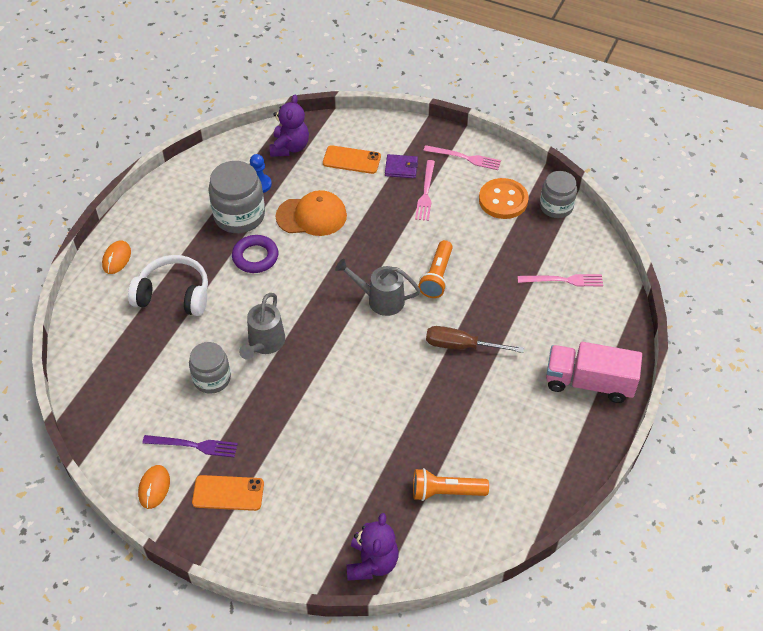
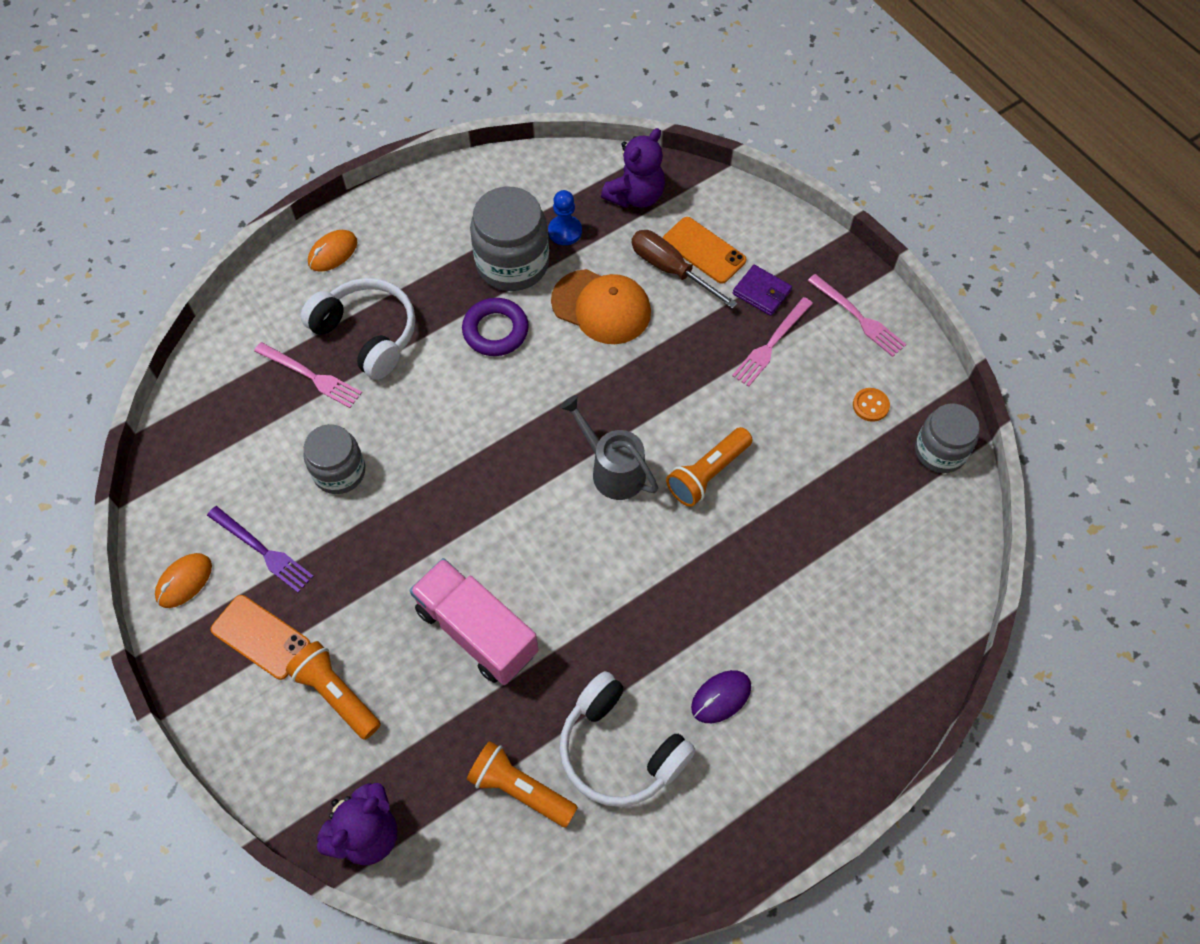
camera: 30 degrees right, 10 degrees up
(264, 344) = (430, 457): grey watering can -> none
(299, 499) = (336, 694): none -> orange flashlight
(461, 346) = (674, 591): brown screwdriver -> brown screwdriver (670, 269)
(488, 442) = (619, 750): none -> white headphones
(503, 200) = (870, 405): orange button -> orange button, size x0.48
(525, 387) = (721, 697): none -> purple mouse
(563, 280) = (877, 567): pink fork -> pink fork (311, 376)
(589, 382) = (813, 739): pink truck -> pink truck (477, 631)

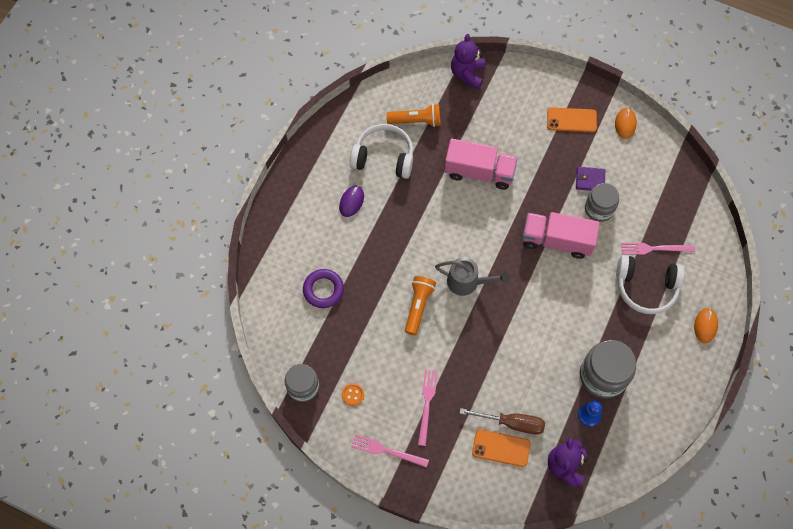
camera: 150 degrees right, 5 degrees up
(262, 550) = (603, 154): purple fork -> none
(336, 694) = (520, 115): orange flashlight -> none
(438, 459) = (556, 240): none -> pink truck
(495, 330) = (581, 327): purple ring -> purple ring (323, 290)
(601, 307) = (534, 375): orange cap -> none
(761, 292) = (451, 437): purple wallet -> purple wallet (590, 180)

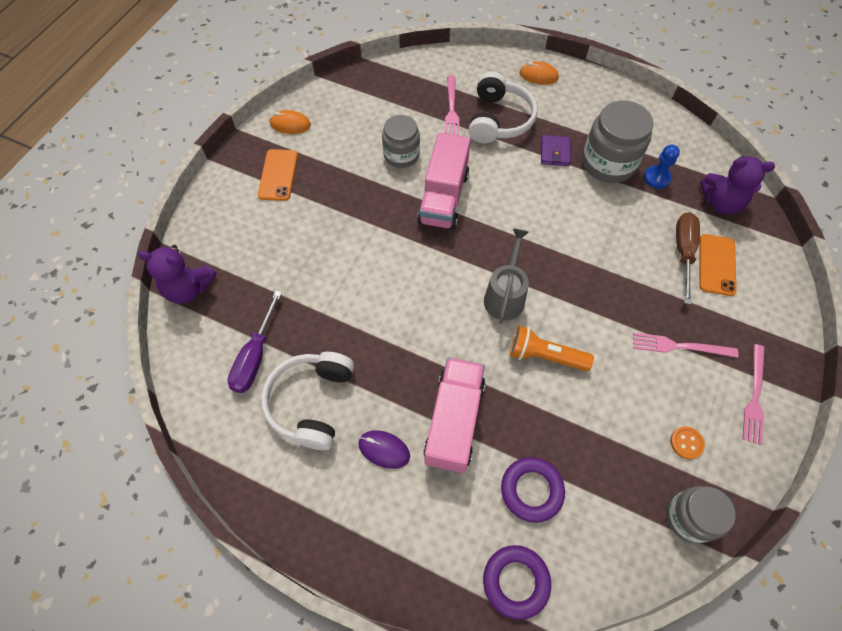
camera: 90 degrees left, 5 degrees down
(269, 276) = (516, 581): none -> purple ring
(416, 121) = (255, 356): orange flashlight -> purple screwdriver
(479, 172) = (344, 278): pink truck -> pink truck (454, 421)
(590, 180) = (363, 161): purple wallet -> purple wallet (555, 152)

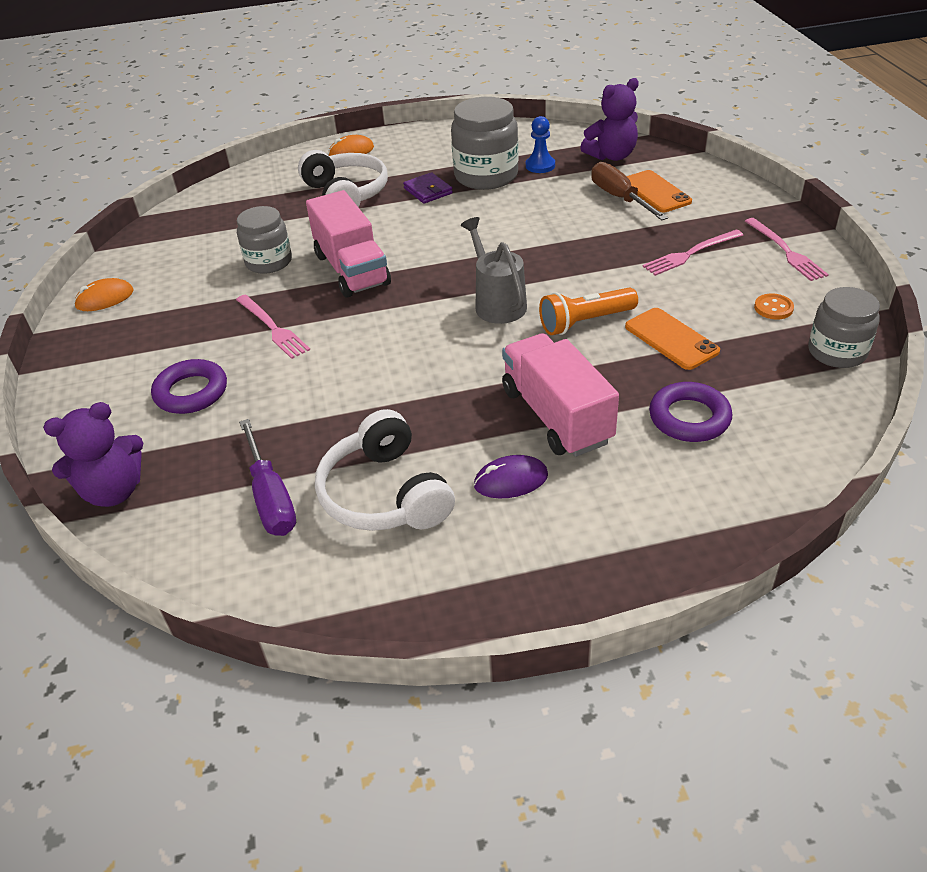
camera: 35 degrees left, 20 degrees down
(278, 175) = (133, 342): orange phone -> orange phone (671, 339)
(451, 109) = (287, 208): pink fork -> pink fork (272, 328)
(516, 581) = (758, 490): purple ring -> purple ring (191, 392)

